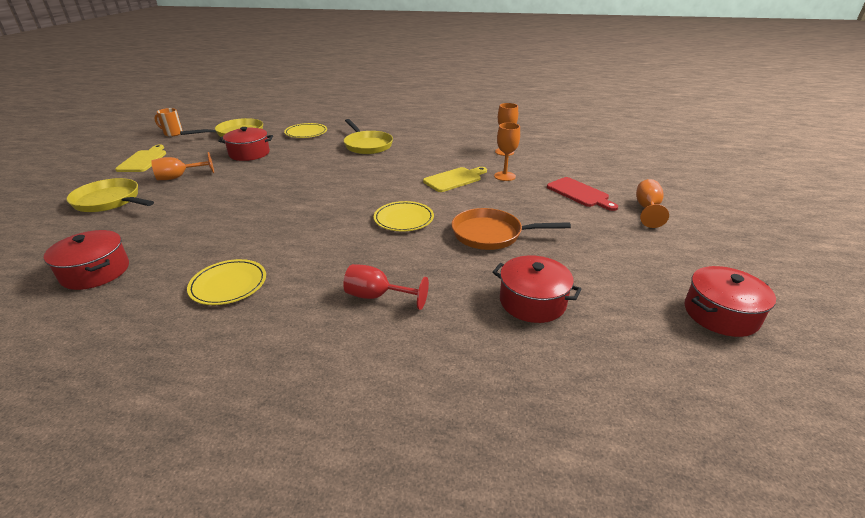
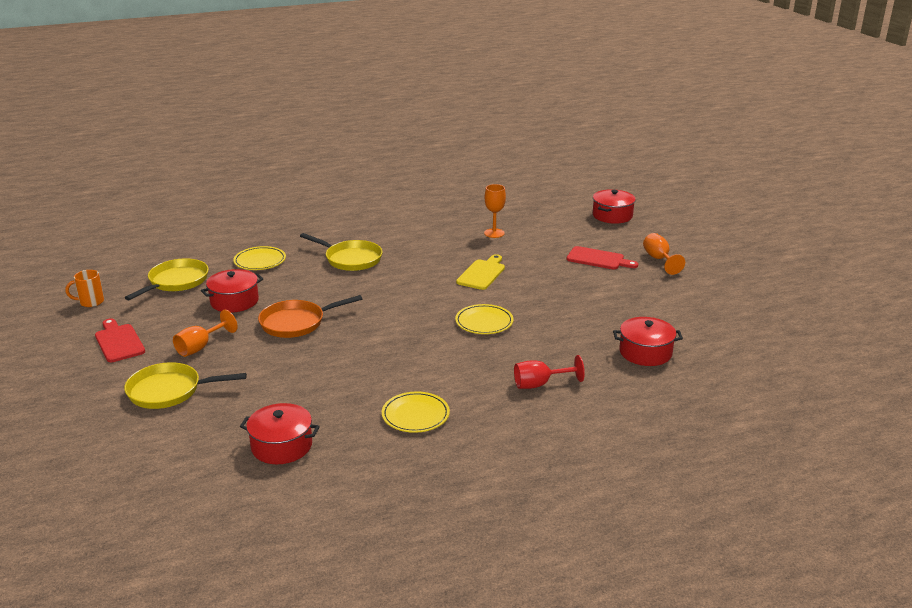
camera: 30 degrees left, 5 degrees down
(143, 160) = (118, 342): yellow cutting board -> red cutting board
(491, 234) = (568, 314): orange pan -> orange pan (296, 323)
(504, 176) = (522, 259): orange goblet -> none
(720, 314) = (759, 323): red pot -> red pot (612, 215)

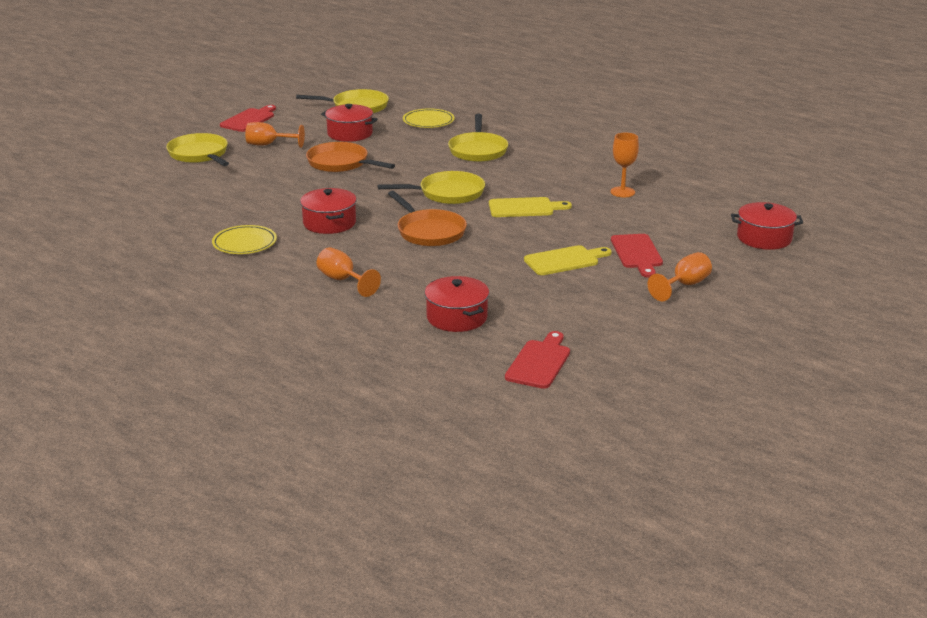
camera: 60 degrees right, 0 degrees up
(90, 302) = (294, 94): orange mug -> none
(282, 446) = (161, 209): red pot -> red pot (329, 223)
(420, 295) = (447, 193): none -> yellow pan
(484, 322) = (429, 231): yellow plate -> orange pan
(540, 384) = (343, 280): red goblet -> orange goblet
(586, 286) = (564, 260): none -> yellow cutting board
(736, 341) = (539, 362): none -> red cutting board

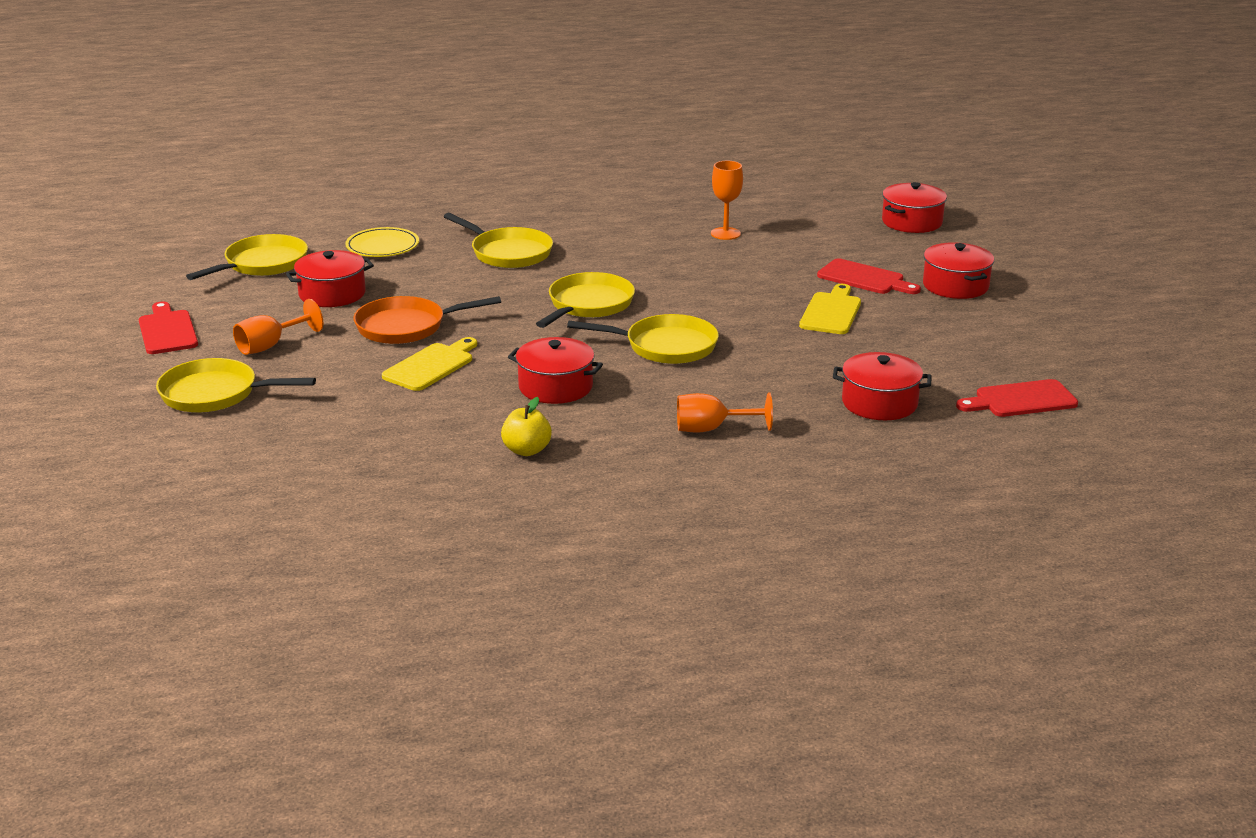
camera: 50 degrees left, 0 degrees up
(244, 243) = (526, 450): yellow plate -> yellow apple
(429, 231) = (665, 346): orange pan -> yellow pan
(524, 208) = (686, 285): yellow cutting board -> yellow cutting board (431, 366)
(539, 362) = (1021, 400): red cutting board -> red cutting board turned 75 degrees counterclockwise
(684, 285) = (955, 286): orange goblet -> red pot

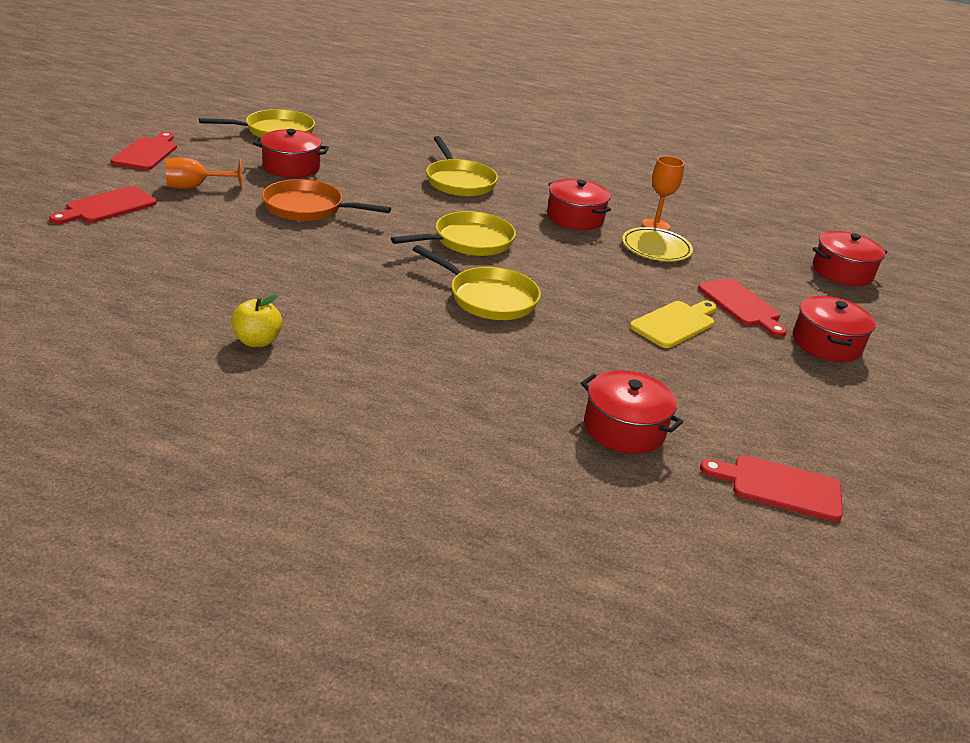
camera: 25 degrees right, 5 degrees up
(215, 394) = (107, 207): yellow pan -> red cutting board
(382, 246) = (374, 147): yellow plate -> yellow plate (656, 248)
(431, 366) = (283, 243): yellow cutting board -> none
(555, 387) = (354, 297): red pot -> red pot (575, 218)
(712, 429) = (435, 388): orange goblet -> none

